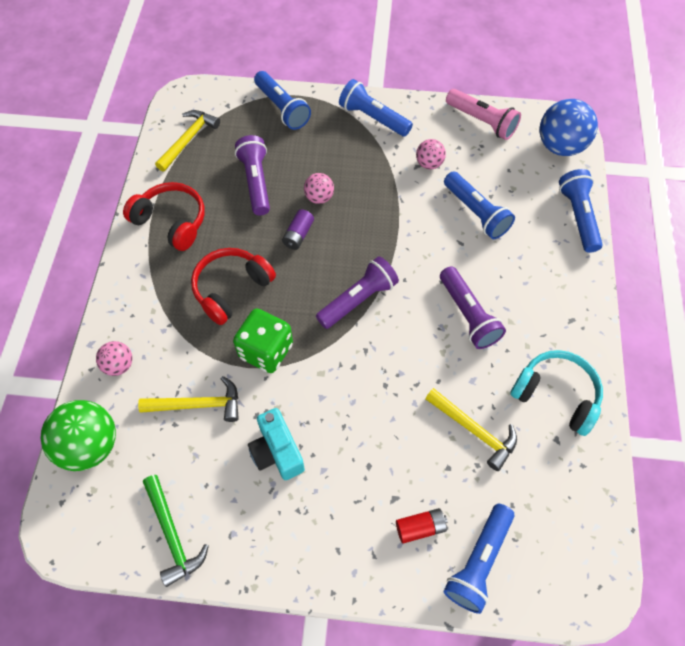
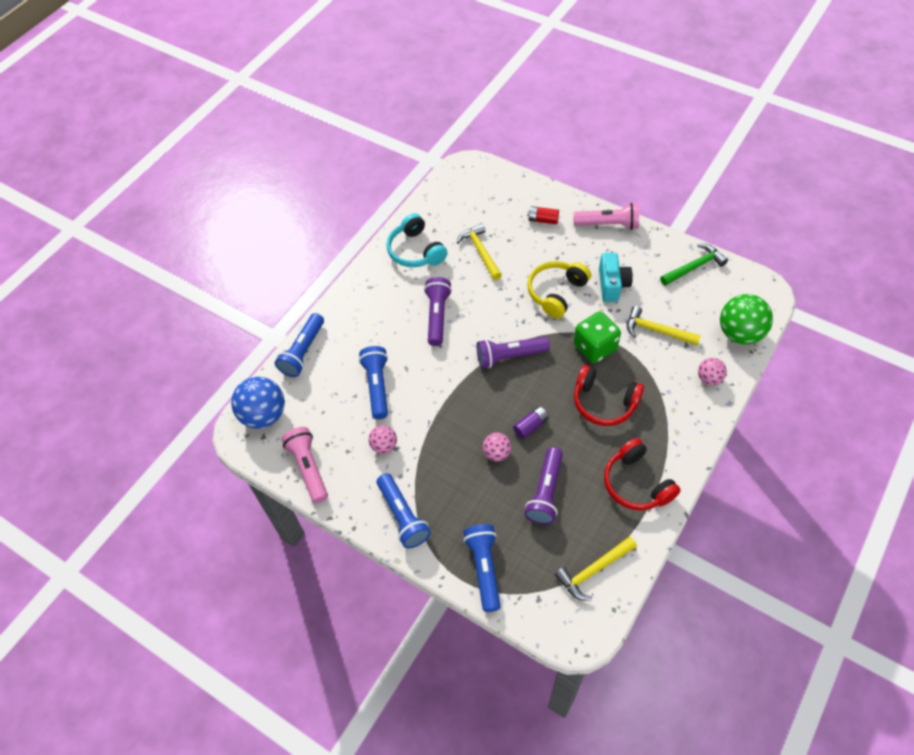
camera: 150 degrees left, 5 degrees down
(172, 534) = (694, 267): green hammer -> green hammer turned 60 degrees clockwise
(231, 289) = (604, 402): red headphones -> red headphones turned 45 degrees clockwise
(322, 562) = (608, 224): none -> pink flashlight
(344, 408) = (556, 292): none -> yellow headphones
(478, 561) = (519, 196): blue flashlight -> none

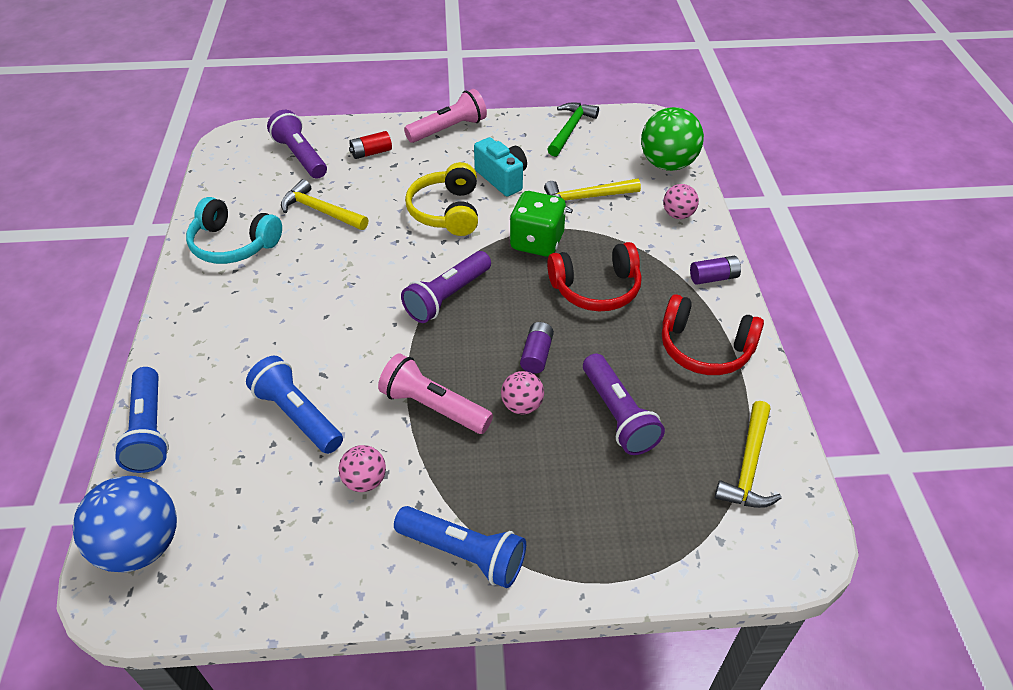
camera: 40 degrees left, 10 degrees down
(308, 468) = (271, 577): pink flashlight -> pink flashlight (434, 407)
(437, 316) = (319, 298): purple flashlight -> purple flashlight (300, 156)
(484, 569) = (625, 549): blue flashlight -> none
(689, 439) = (713, 278): none -> purple battery

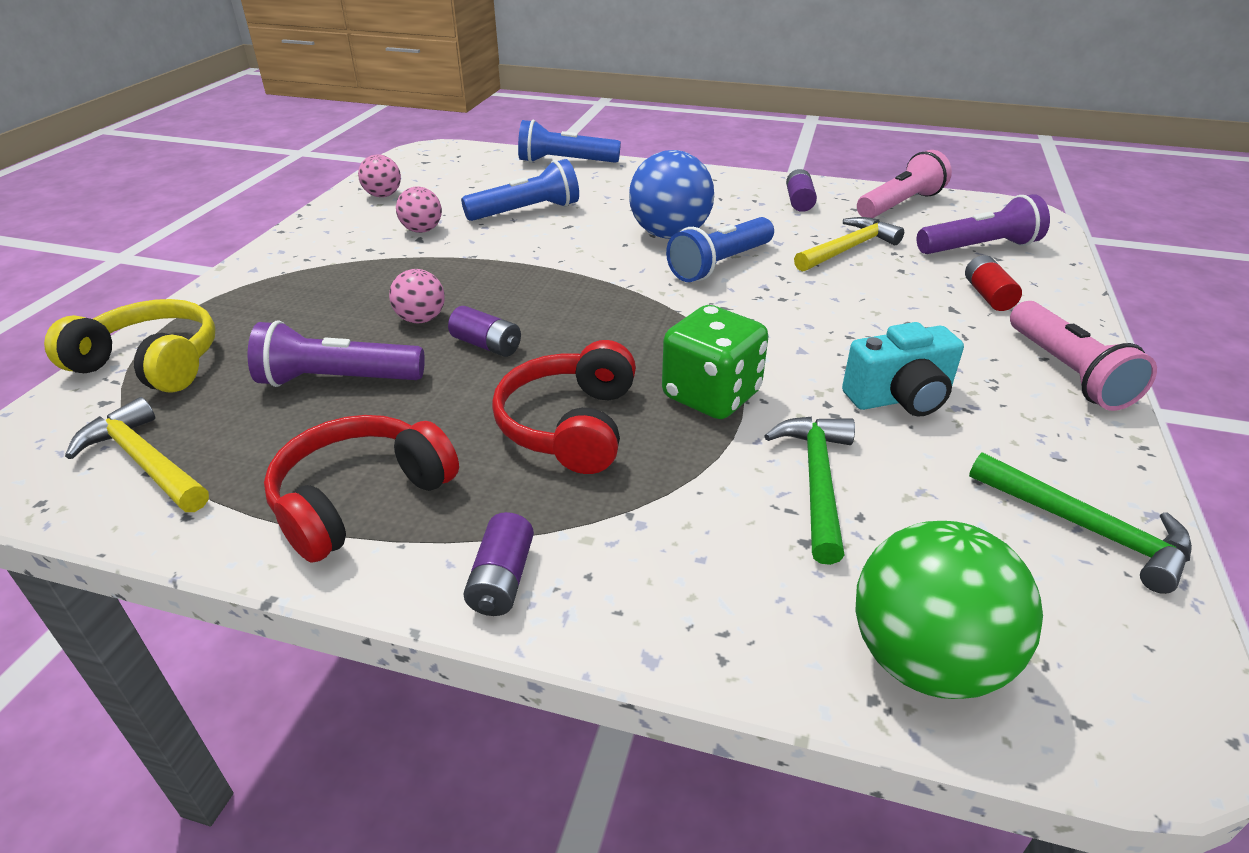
camera: 110 degrees right, 10 degrees down
(141, 546) = (457, 157): blue ball -> blue ball (670, 234)
(233, 244) = (799, 201): turquoise headphones -> purple battery
(434, 407) = (472, 271): pink flashlight -> pink flashlight (899, 205)
(446, 211) = (819, 332): yellow headphones -> yellow headphones (151, 363)
(447, 297) = (635, 304): purple flashlight -> none
(463, 553) = (297, 260): blue flashlight -> blue flashlight (720, 264)
(586, 198) = (816, 482): yellow hammer -> green hammer
(678, 215) = (717, 601): pink ball -> pink ball (383, 195)

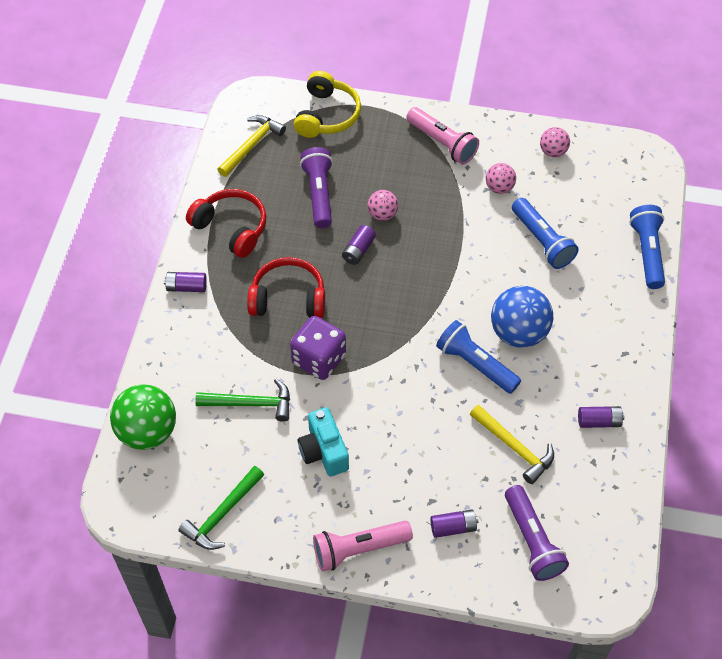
camera: 85 degrees right, 20 degrees up
(711, 395) = (319, 359): green dice -> purple dice
(899, 205) = (608, 497): pink flashlight -> pink flashlight (442, 143)
(987, 295) = (453, 527): red battery -> purple battery

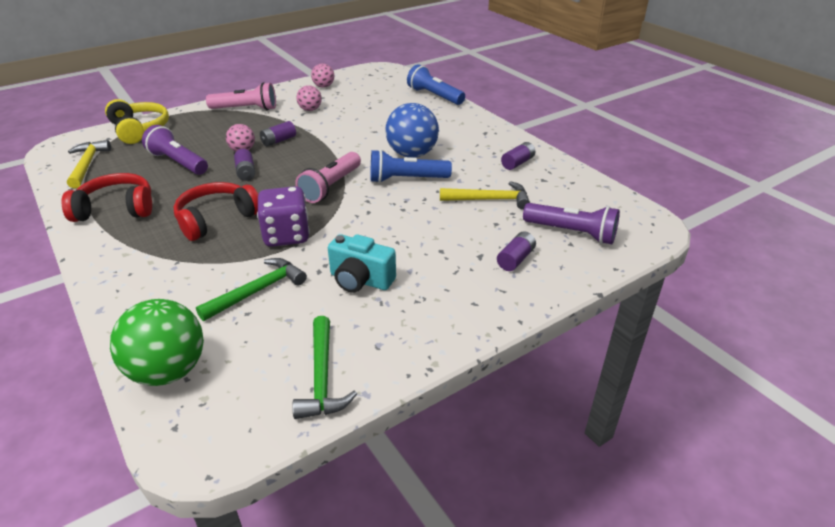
camera: 45 degrees left, 20 degrees down
(186, 287) = (106, 259): purple battery -> purple battery (278, 141)
(359, 549) = (471, 316): pink flashlight -> pink flashlight (331, 186)
(542, 241) = (368, 116): blue flashlight -> none

